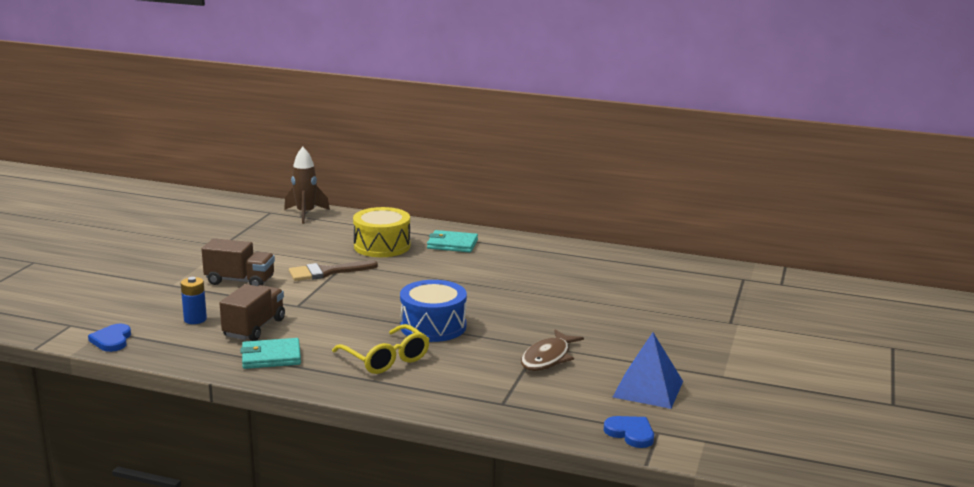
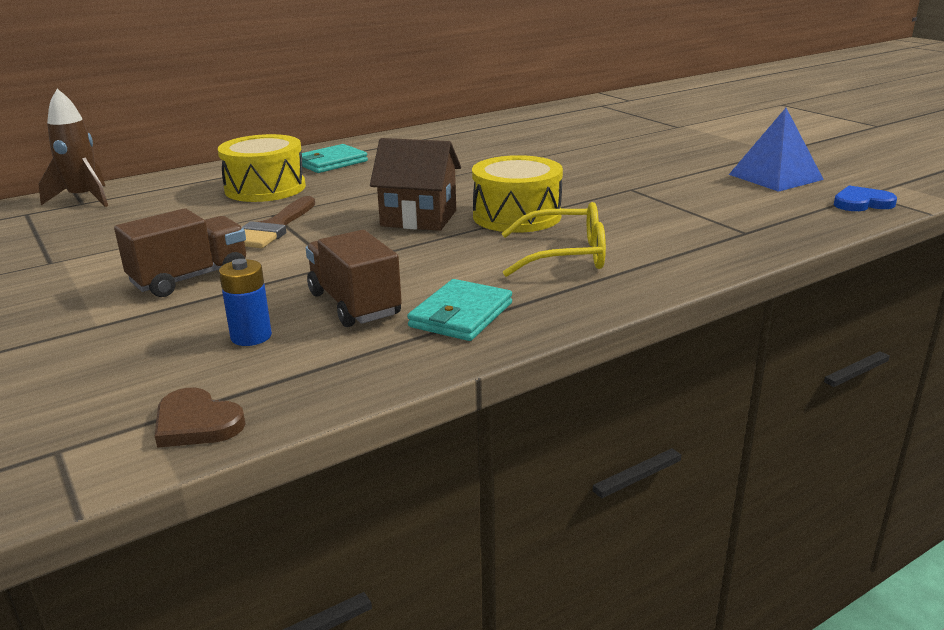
camera: 50 degrees left, 5 degrees up
(112, 340) = (196, 423): blue heart -> brown heart
(391, 302) = (419, 218): none -> brown house
(433, 326) = (517, 216): blue drum -> yellow drum
(548, 358) = (664, 192): brown fish -> none

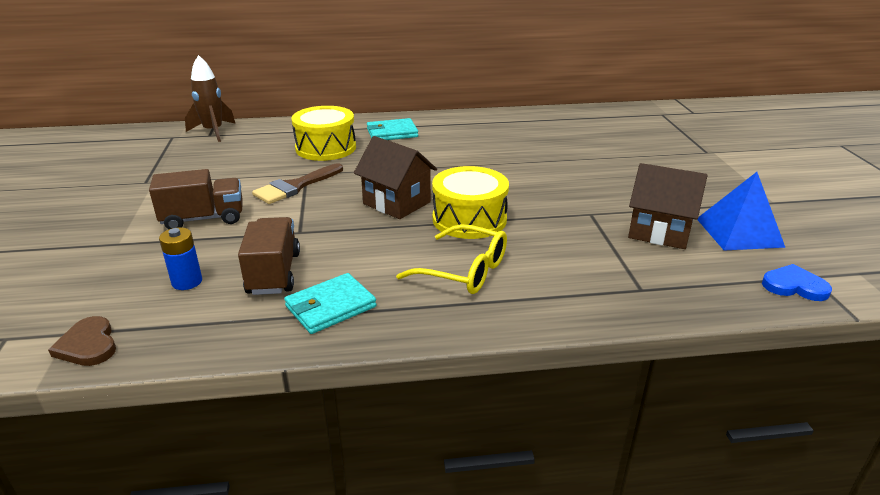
camera: 25 degrees right, 5 degrees up
(709, 189) = (659, 232): none -> brown house

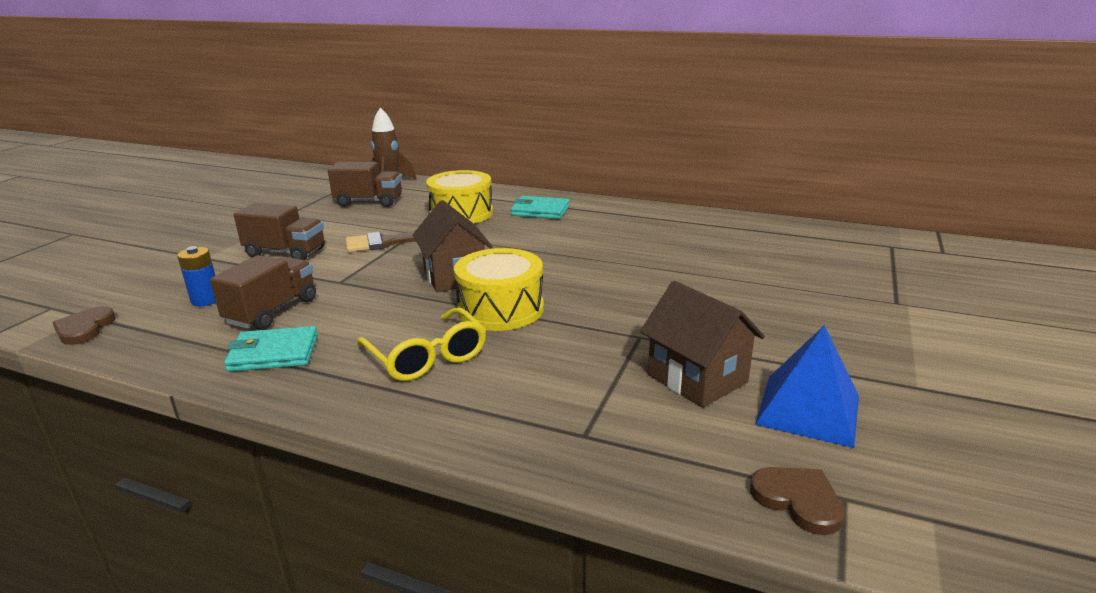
camera: 30 degrees right, 5 degrees down
(218, 154) = (369, 202): none -> brown truck
(794, 286) = (798, 500): blue heart -> brown heart

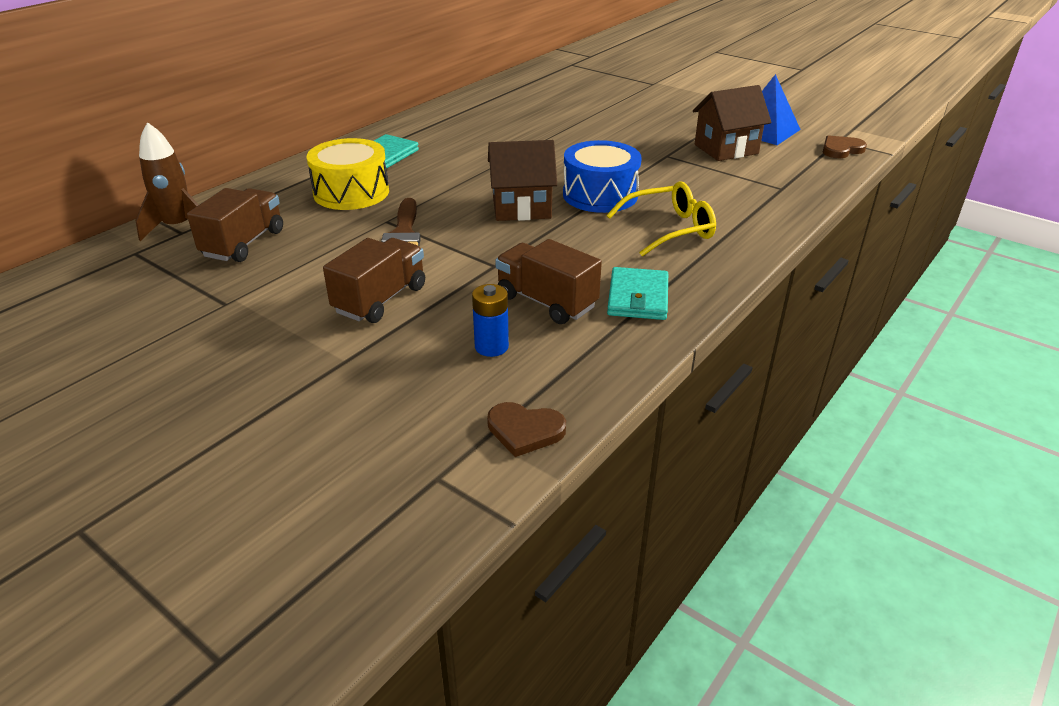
camera: 75 degrees left, 10 degrees up
(501, 309) = (600, 195): yellow drum -> blue drum

